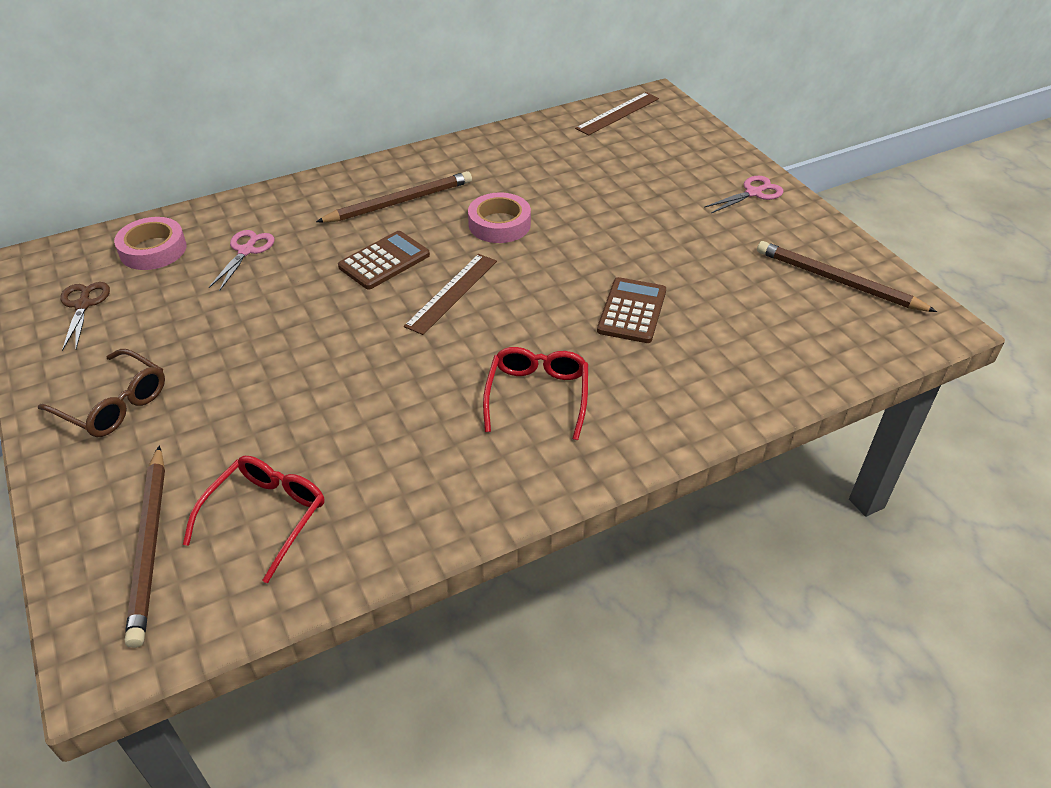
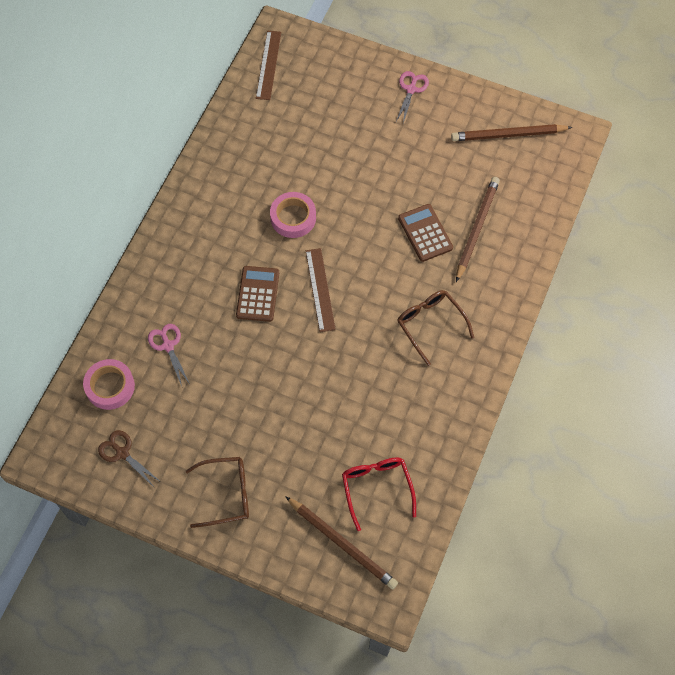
camera: 40 degrees left, 20 degrees up
(399, 202) = (214, 241): brown pencil -> brown pencil (476, 228)
(537, 396) = (431, 325): red glasses -> brown glasses

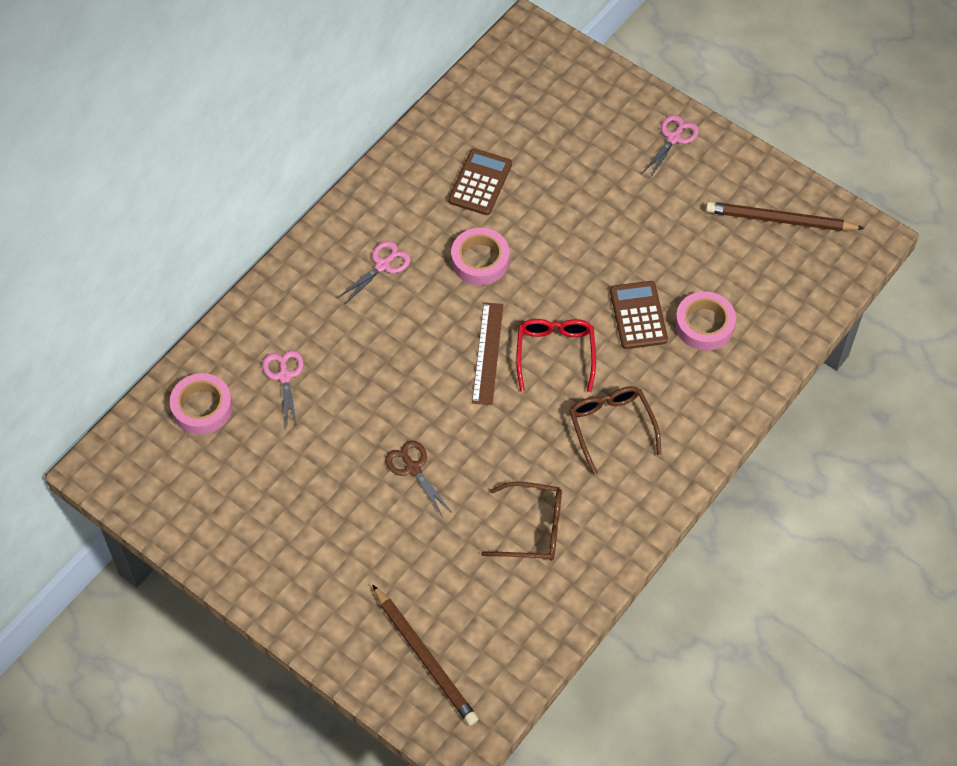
camera: 15 degrees right, 5 degrees down
(122, 453) = (194, 487): brown scissors -> brown scissors (413, 468)
(219, 239) = (382, 265): none -> pink scissors
(226, 494) = (302, 565): brown glasses -> brown glasses (532, 528)
(258, 294) = (410, 341): brown calculator -> brown calculator (480, 182)
(268, 65) = (504, 71): brown ruler -> none
(377, 489) = (486, 604): red glasses -> red glasses (555, 354)
(476, 228) = (704, 325): brown pencil -> pink tape

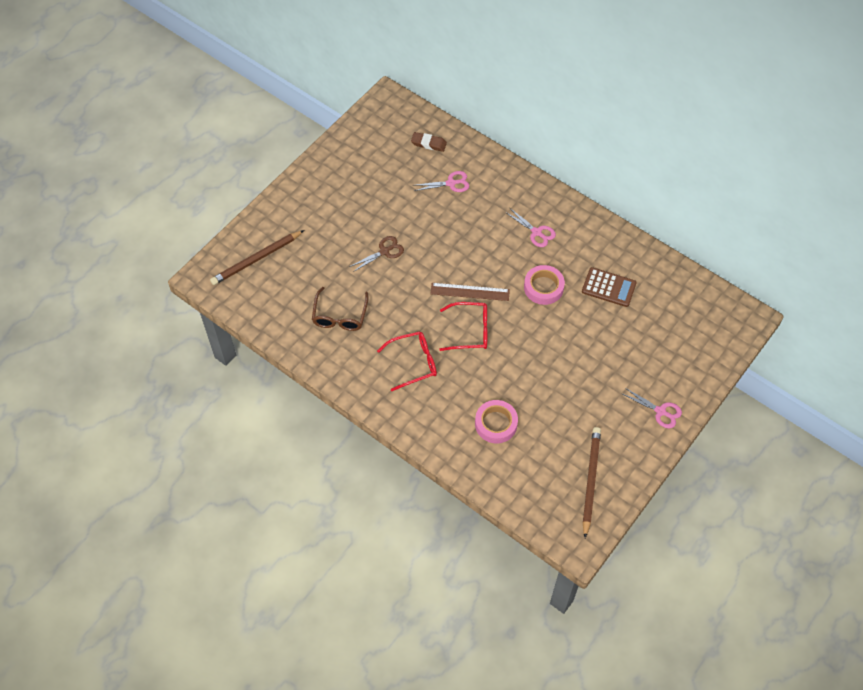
camera: 90 degrees right, 0 degrees up
(202, 407) = (428, 143): pink tape -> brown eraser
(611, 427) = (413, 363): brown glasses -> red glasses
(638, 315) = (502, 382): brown calculator -> none

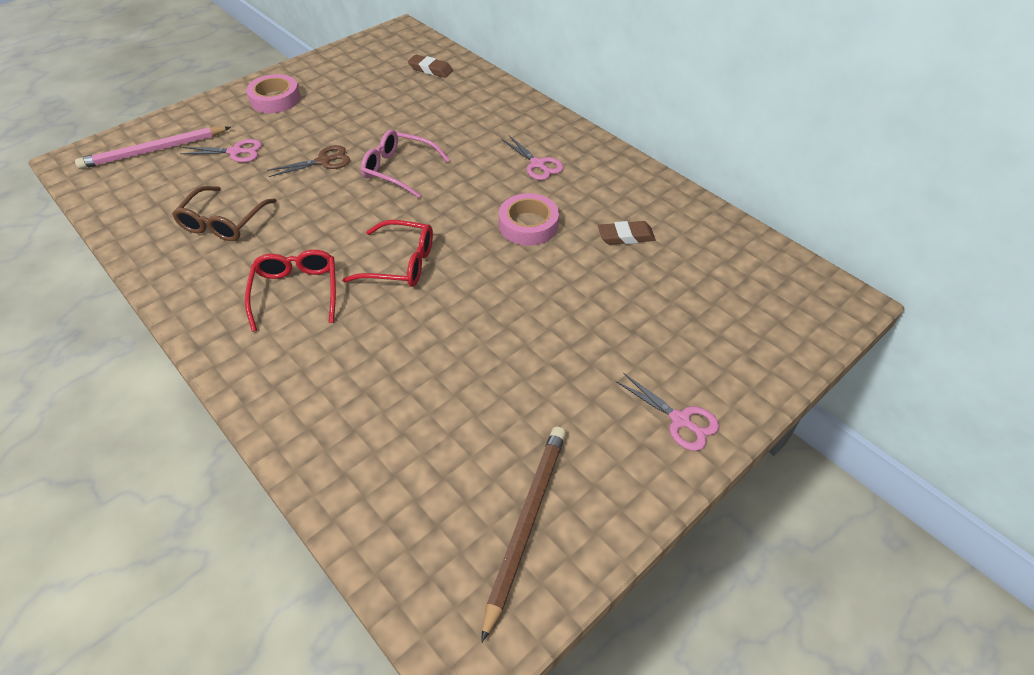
camera: 10 degrees right, 10 degrees down
(257, 259) = (154, 151): brown pencil -> pink pencil
(413, 363) = (296, 292): red glasses -> red glasses turned 90 degrees counterclockwise
(441, 251) = (399, 170): none -> pink glasses
(451, 183) = (442, 106): pink scissors -> pink scissors (236, 152)
(470, 292) = (419, 217): brown ruler -> none
(496, 424) = (388, 397): pink tape -> pink tape (275, 99)
(608, 287) = (626, 236): brown calculator -> brown eraser

